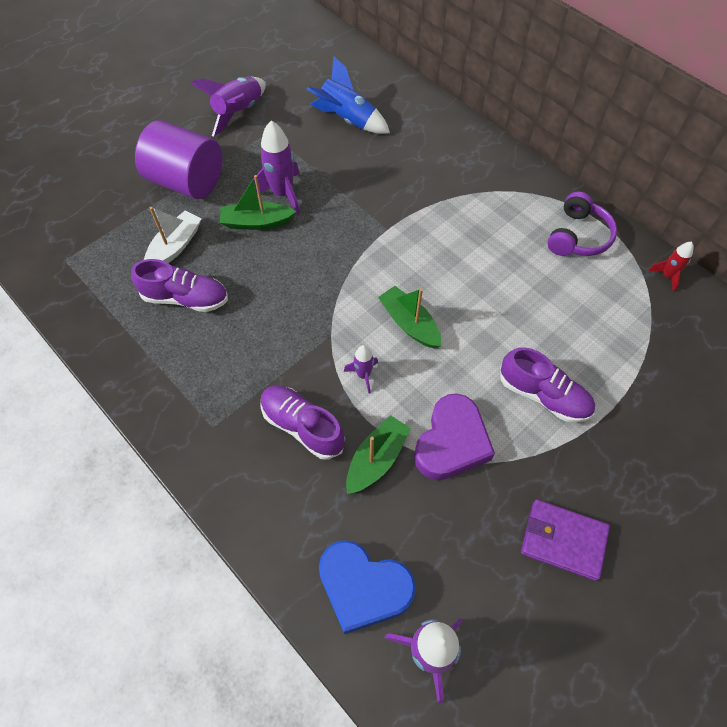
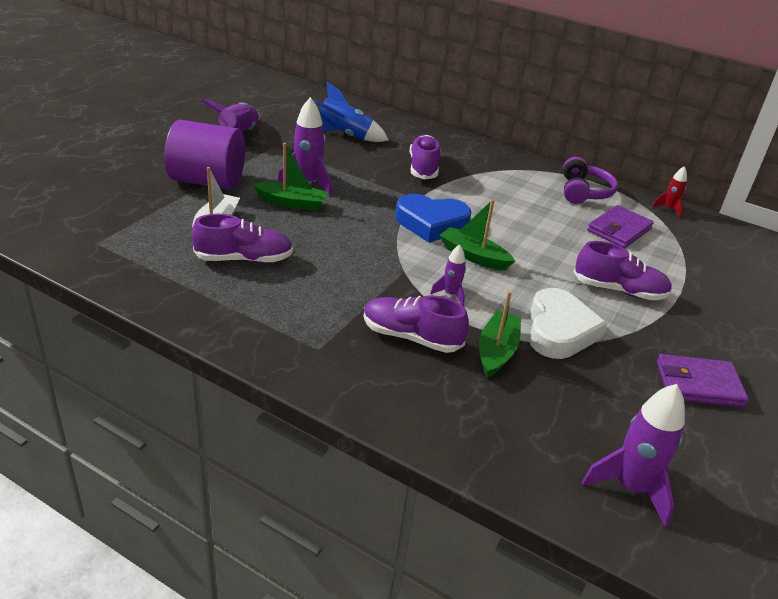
camera: 20 degrees left, 25 degrees down
(256, 222) = (292, 203): green boat -> green boat turned 150 degrees counterclockwise
(363, 587) = (539, 448): blue heart -> blue heart (431, 223)
(412, 180) = (423, 168): none -> purple shoe
(451, 442) = (559, 331): purple heart -> white heart
(589, 303) = (619, 230): none -> purple wallet

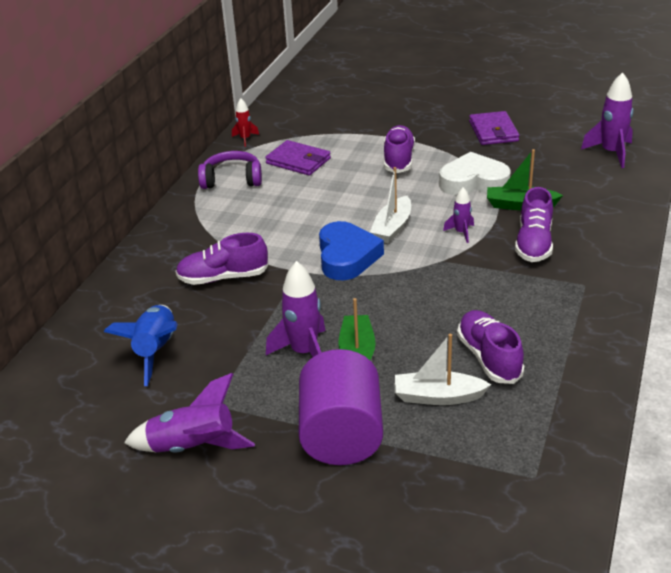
camera: 95 degrees left, 0 degrees up
(473, 256) = (392, 227): green boat -> white boat

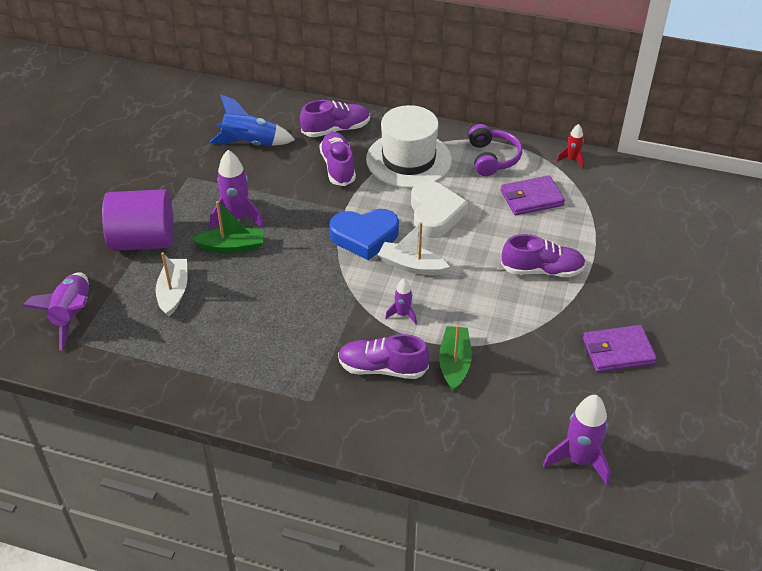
camera: 85 degrees right, 10 degrees up
(193, 447) = (148, 171): purple rocket -> purple rocket (72, 315)
(222, 229) = (408, 160): none -> white hat
(298, 161) = (531, 198): purple wallet -> purple wallet turned 45 degrees clockwise
(473, 182) = (500, 328): white heart -> white heart (435, 214)
(489, 358) = (214, 324): purple shoe -> purple shoe (336, 129)

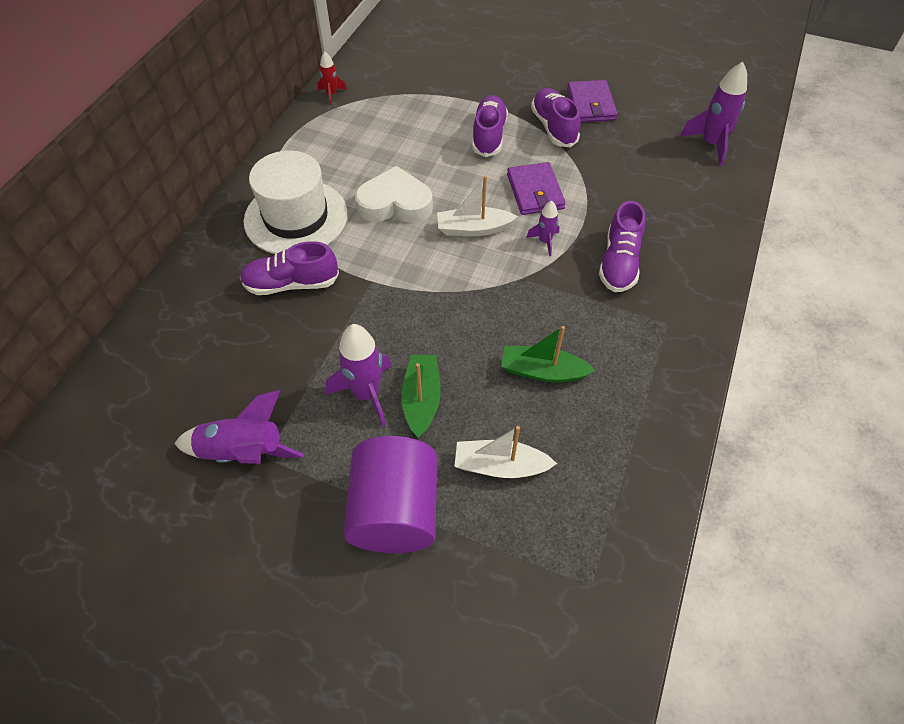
camera: 85 degrees left, 10 degrees up
(72, 315) = (539, 599): purple rocket -> purple rocket (243, 452)
(250, 143) = (212, 379): blue rocket -> none
(336, 129) = (215, 282): purple shoe -> purple shoe (553, 127)
(364, 237) = (423, 265): blue heart -> none
(411, 266) = (474, 229): white boat -> white boat turned 60 degrees clockwise
(454, 363) = (610, 209): green boat -> green boat (543, 371)
(492, 158) = (313, 149): purple headphones -> none
(531, 198) = (384, 129): purple wallet -> purple wallet (535, 192)

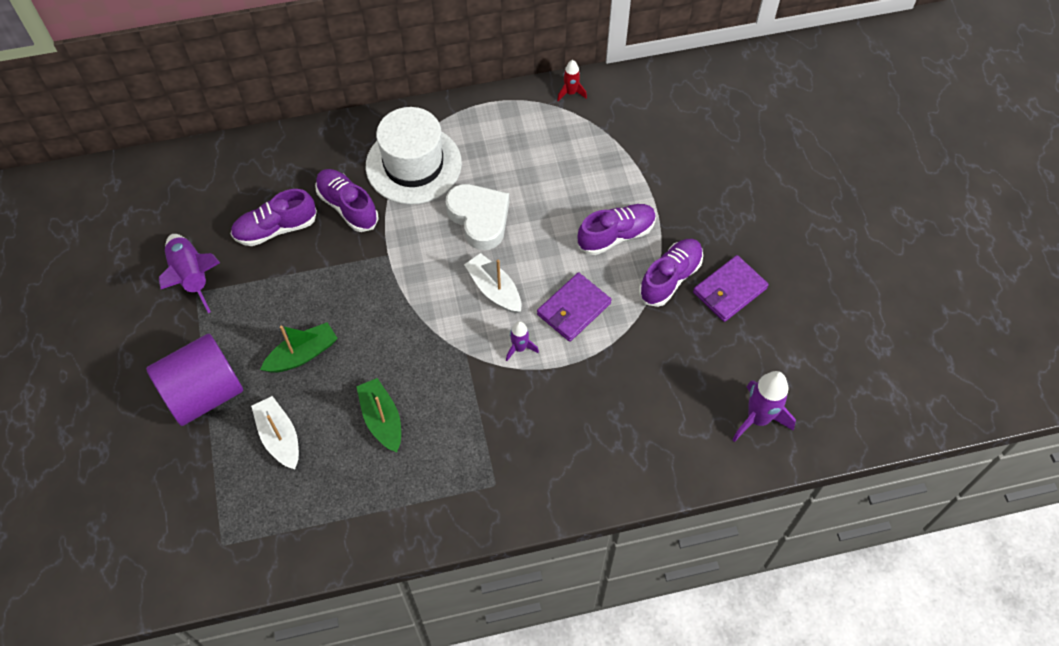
camera: 55 degrees right, 5 degrees up
(366, 394) = (284, 317): purple rocket -> none
(619, 263) = (537, 416): purple shoe -> purple shoe (276, 229)

